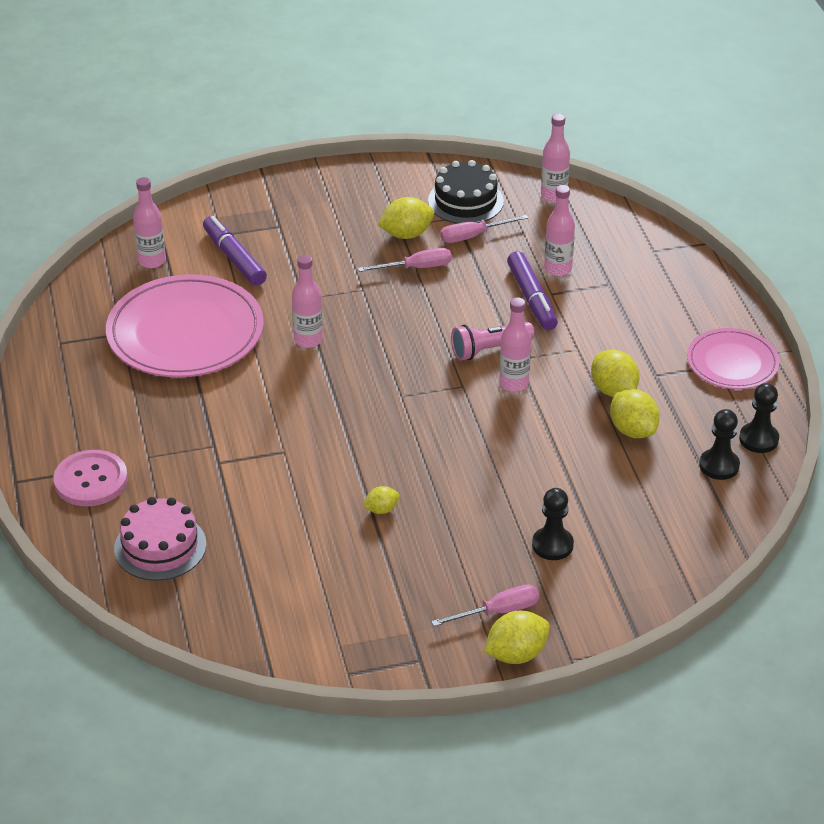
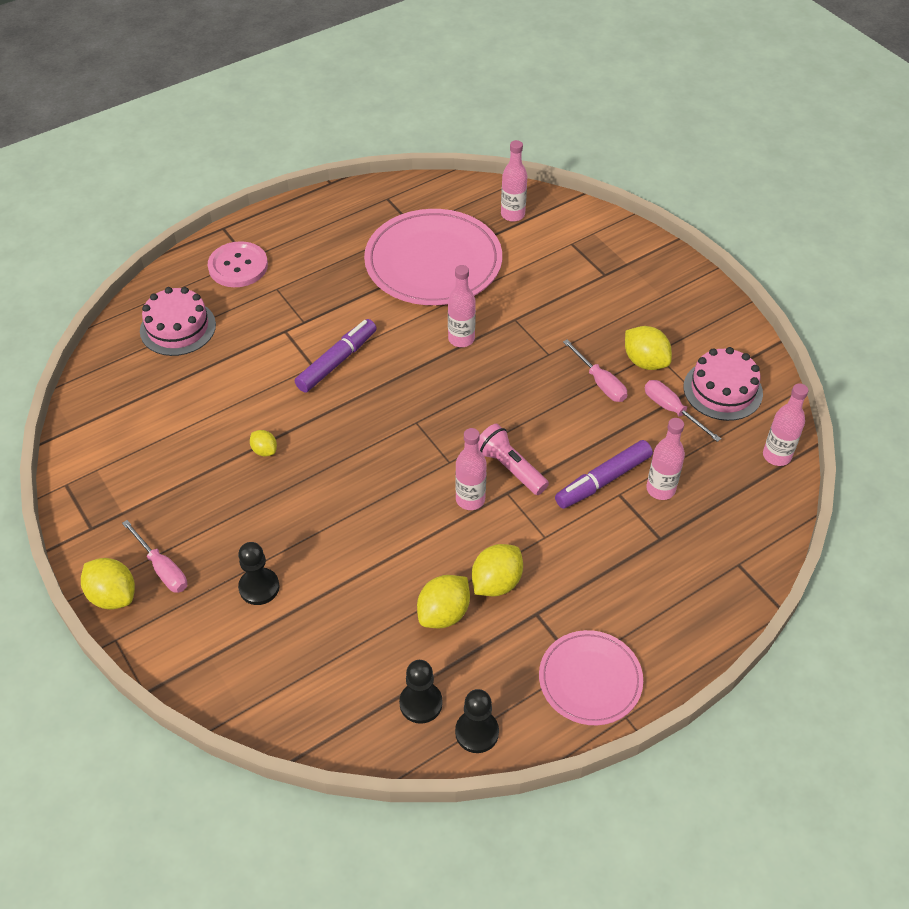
camera: 70 degrees right, 10 degrees up
(234, 258) = (544, 261): purple marker -> purple marker (336, 362)
(465, 201) = (722, 390): black cake -> pink cake

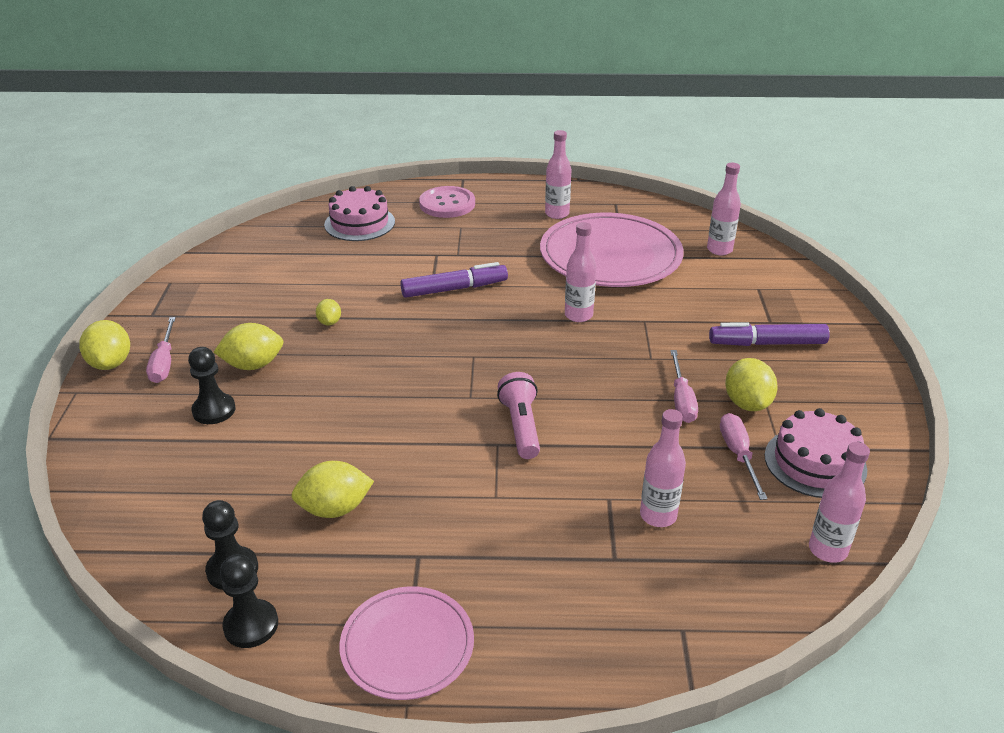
camera: 35 degrees right, 15 degrees down
(470, 499) = (457, 433): pink bottle -> pink bottle (557, 214)
(496, 582) = (409, 510): yellow lemon -> yellow lemon (253, 365)
(603, 480) = (604, 479): purple marker -> purple marker (767, 343)

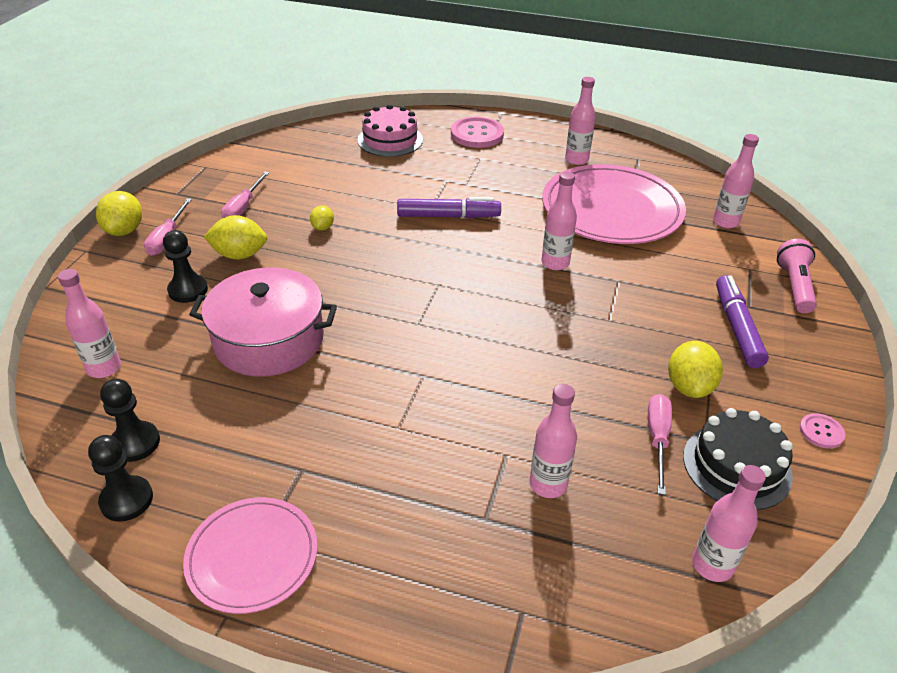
camera: 15 degrees right, 5 degrees up
(160, 505) = (104, 368): none -> pink bottle
(325, 442) = (269, 339): none -> pink pot
(335, 509) = (248, 406): yellow lemon -> none
(521, 426) = (452, 363): pink flashlight -> pink flashlight (794, 286)
(681, 400) = (622, 369): pink screwdriver -> pink screwdriver (243, 207)
(767, 343) = (737, 328): purple marker -> purple marker turned 75 degrees clockwise
(815, 462) = (736, 466): pink cake -> black cake
(873, 418) = (821, 432): none -> pink button

